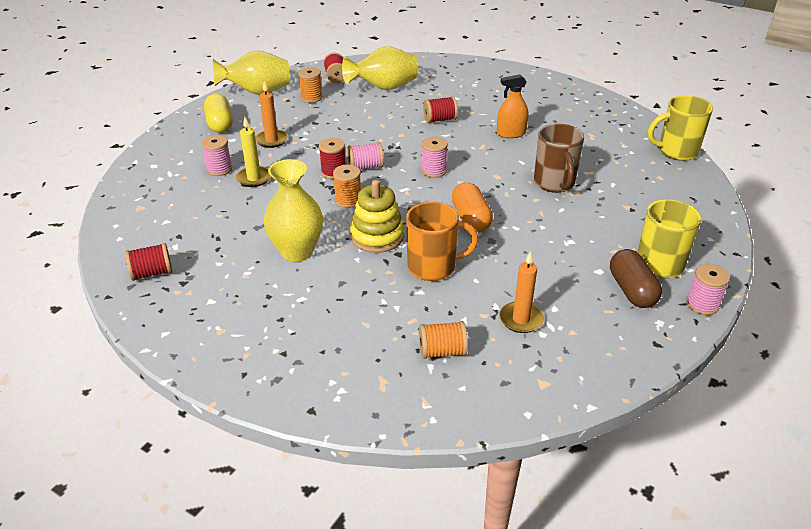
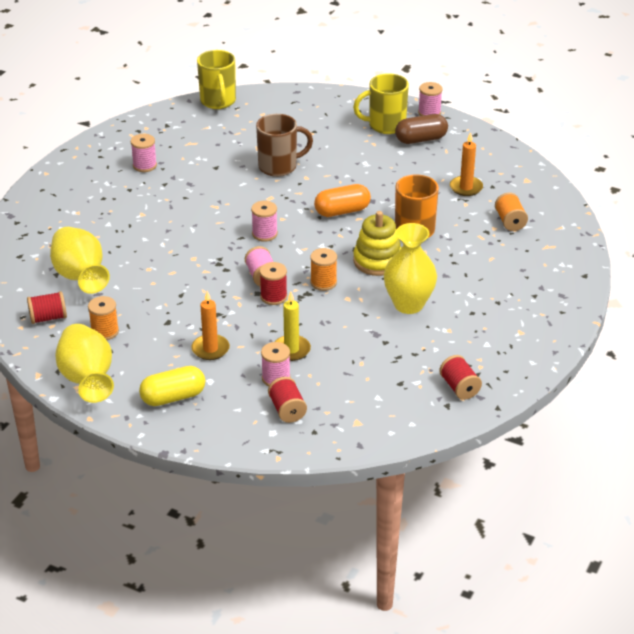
camera: 95 degrees left, 0 degrees up
(440, 119) = (160, 233): red spool -> red spool (287, 410)
(511, 133) = (189, 189): orange spray bottle -> none
(548, 113) = (144, 165): none -> pink spool

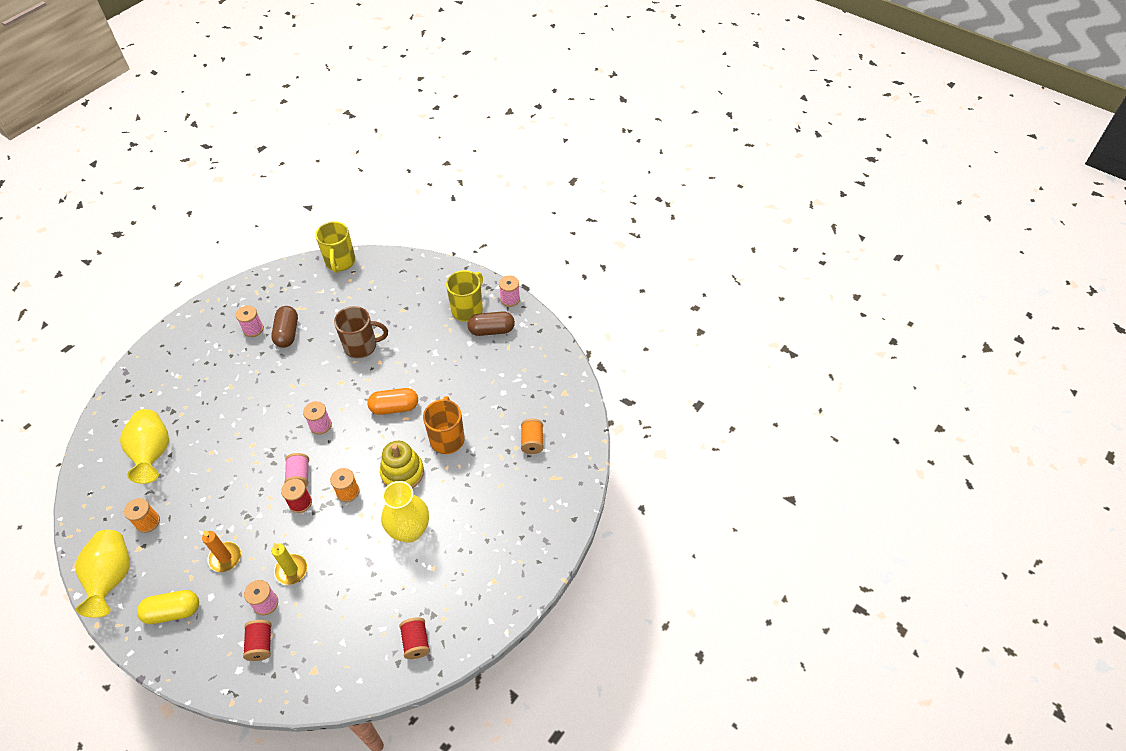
camera: 10 degrees right, 15 degrees up
(48, 318) = (109, 498): red spool -> none
(186, 165) = (287, 333): none -> brown capsule
(385, 125) = (468, 309): yellow mug -> yellow mug turned 120 degrees clockwise
(466, 188) = (509, 394): orange candle -> none

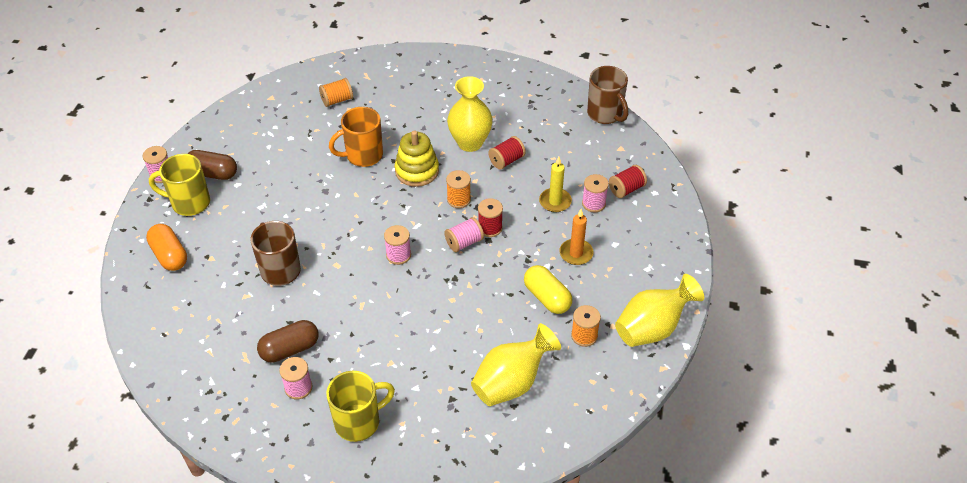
camera: 115 degrees left, 5 degrees down
(173, 611) = (645, 262): yellow capsule -> yellow capsule (547, 297)
(340, 262) = (152, 355): yellow mug -> yellow mug (359, 422)
(369, 682) = (605, 114): none -> brown mug
(394, 407) = (347, 207): orange capsule -> orange capsule (169, 255)
(416, 642) = (558, 102): red spool -> red spool (506, 160)
(491, 330) = (212, 173): brown capsule -> brown capsule turned 45 degrees counterclockwise

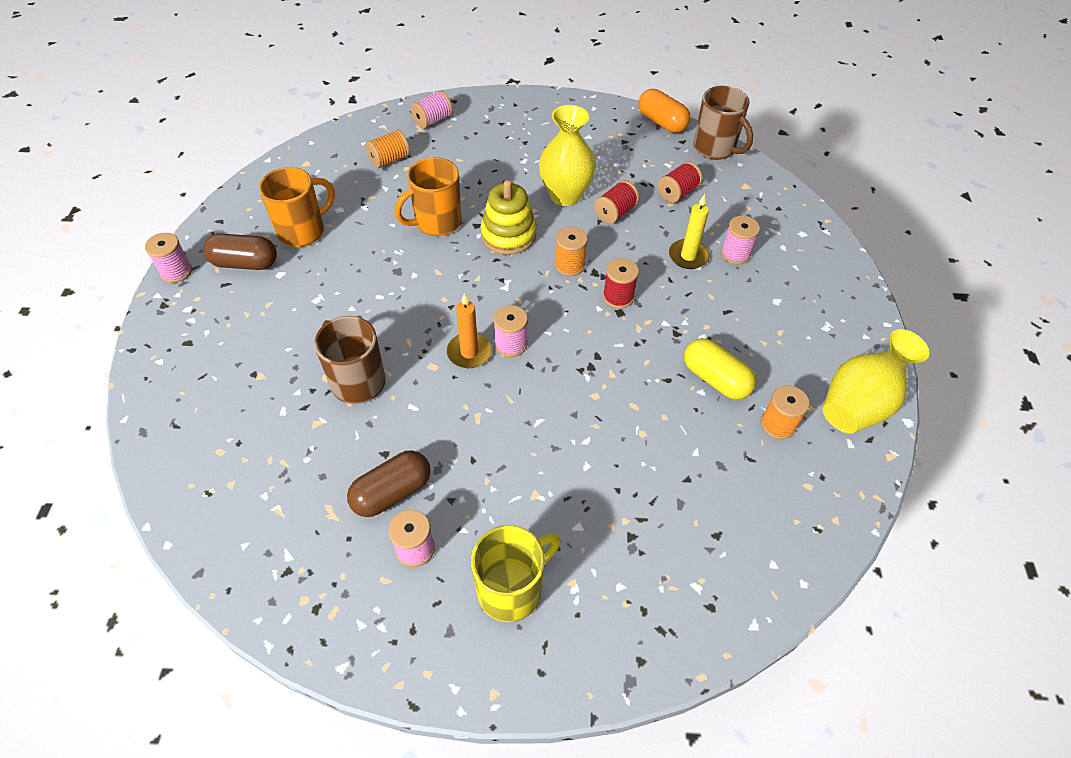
camera: 10 degrees left, 5 degrees up
(169, 255) = (201, 378): orange capsule -> orange capsule (662, 122)
(189, 203) = (219, 304): yellow mug -> none
(259, 152) = (303, 231): none -> orange mug
(464, 242) = (591, 319): pink spool -> pink spool (433, 120)
(512, 382) = (704, 501): yellow vase -> none
(576, 253) = (733, 318): orange candle -> orange candle (469, 352)
(626, 189) = (768, 233): red spool -> red spool (677, 193)

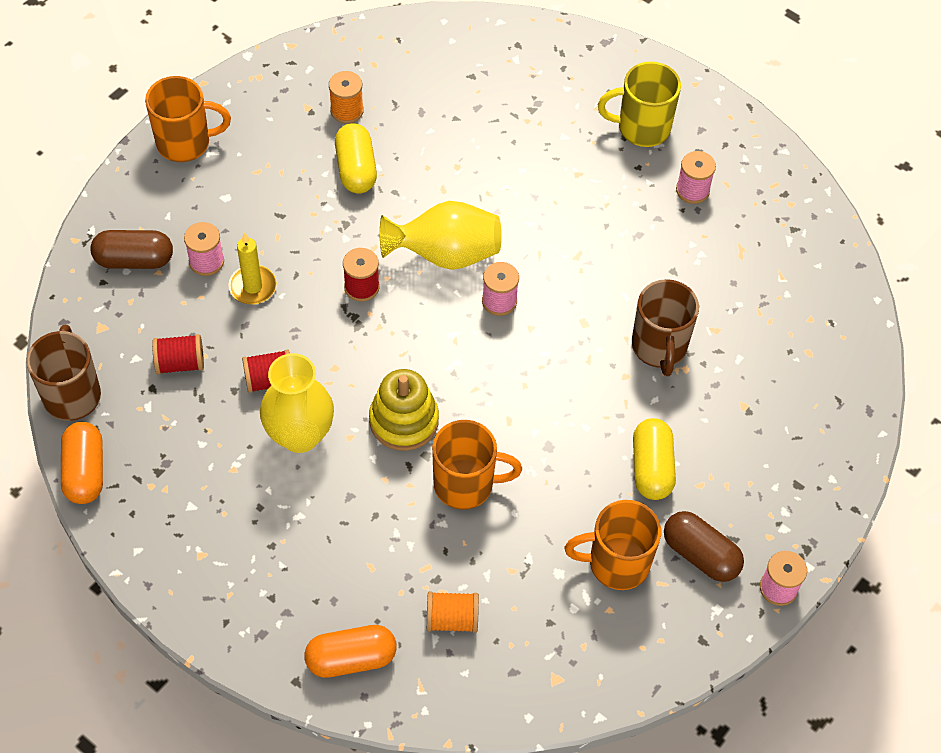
camera: 145 degrees left, 5 degrees up
(312, 296) = (651, 468): none -> yellow capsule
(392, 492) = (685, 238): brown capsule -> brown capsule (134, 260)
(433, 120) = (351, 659): pink spool -> orange capsule
(469, 352) = (542, 315): orange candle -> none
(569, 265) = (375, 347): orange spool -> none
(852, 321) = (185, 143): none -> orange mug
(859, 403) = (267, 86): yellow vase -> yellow vase (445, 254)

